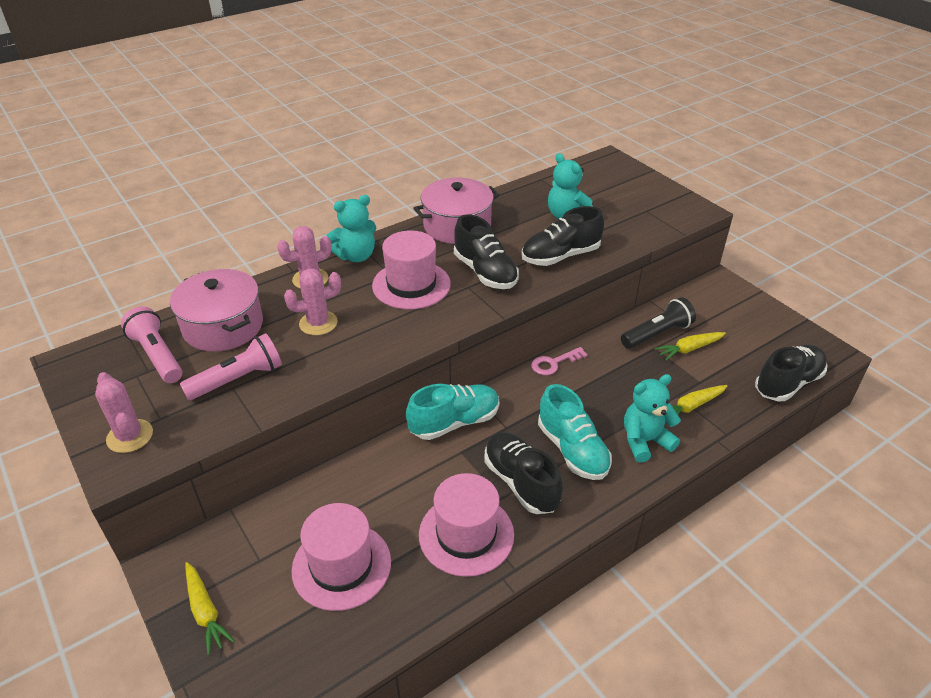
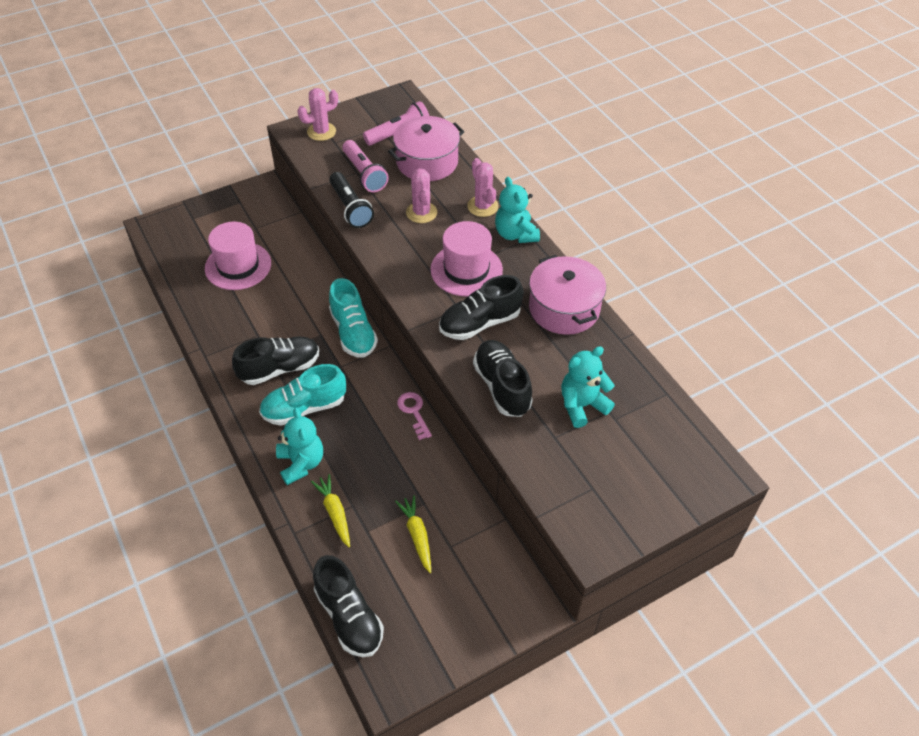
camera: 95 degrees right, 10 degrees up
(205, 611) = (226, 207): yellow carrot -> none
(466, 534) = (242, 331): pink hat -> none
(657, 334) = (445, 511): black flashlight -> black flashlight (350, 208)

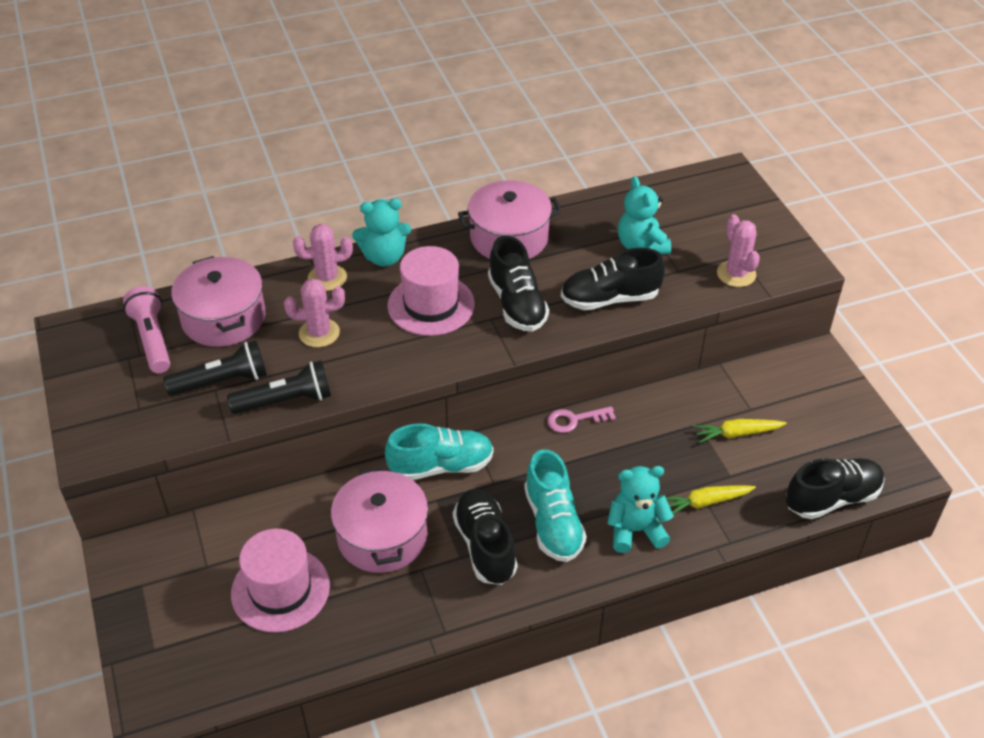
camera: 80 degrees left, 5 degrees down
(285, 309) = (382, 536): none -> pink pot
(321, 132) = (108, 421): pink cactus -> pink cactus (736, 274)
(364, 174) = (222, 381): pink flashlight -> black flashlight

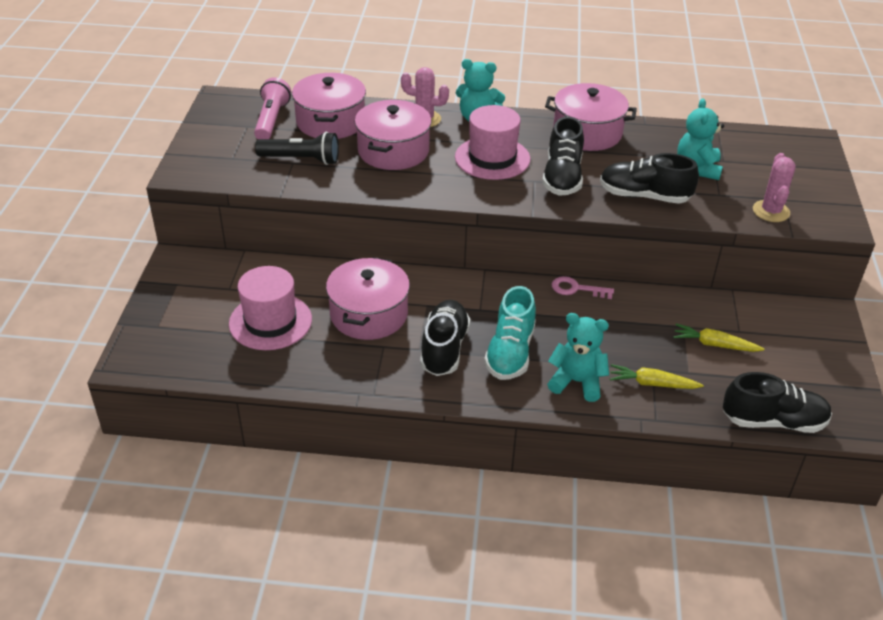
camera: 25 degrees right, 5 degrees down
(286, 401) = (338, 185): black flashlight -> none
(319, 333) = (393, 151): pink cactus -> pink pot
(441, 466) = (446, 284): turquoise shoe -> none

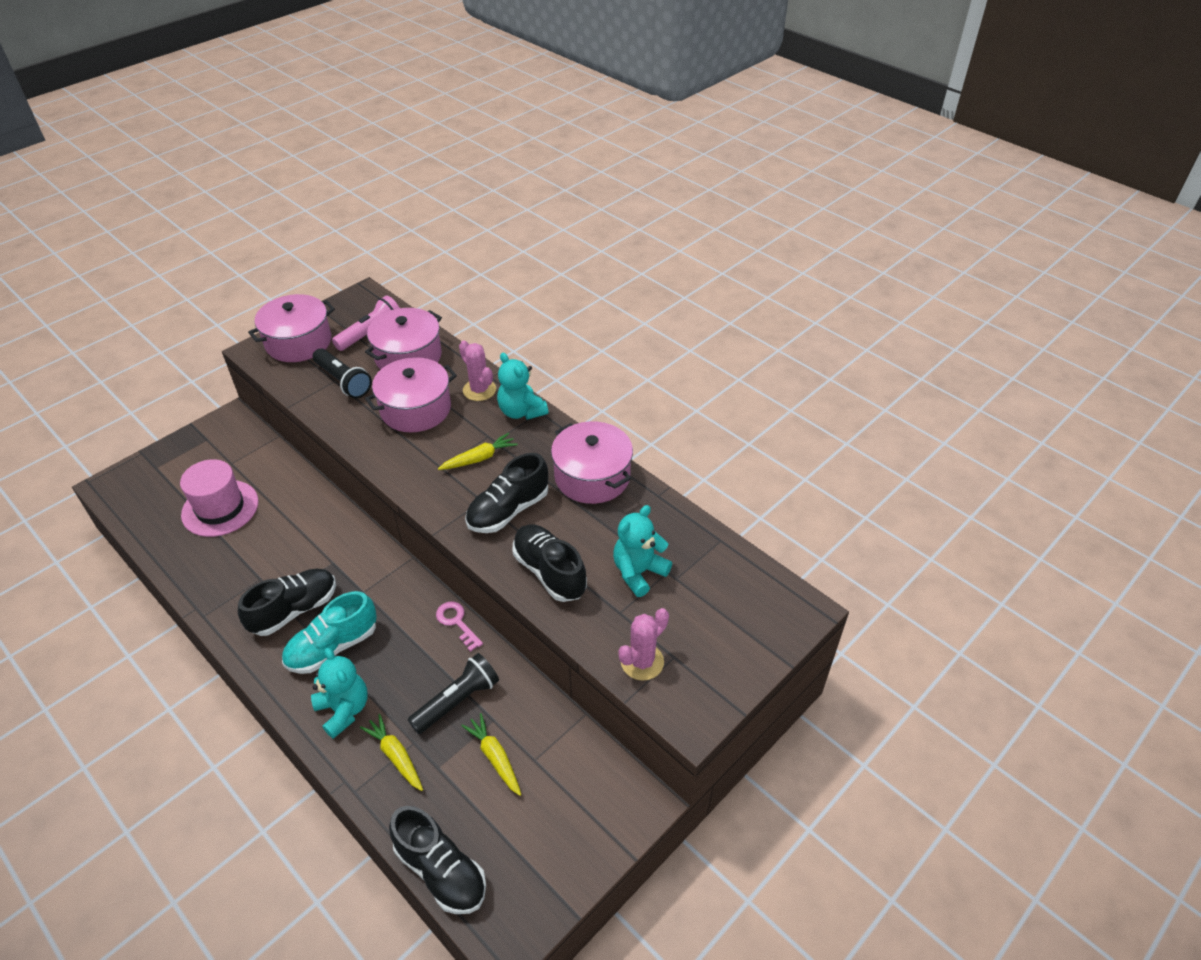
camera: 40 degrees right, 5 degrees up
(368, 314) = (285, 544): pink pot -> pink pot (298, 342)
(492, 158) = (479, 458): pink hat -> yellow carrot
(645, 330) = (457, 701): none -> black flashlight

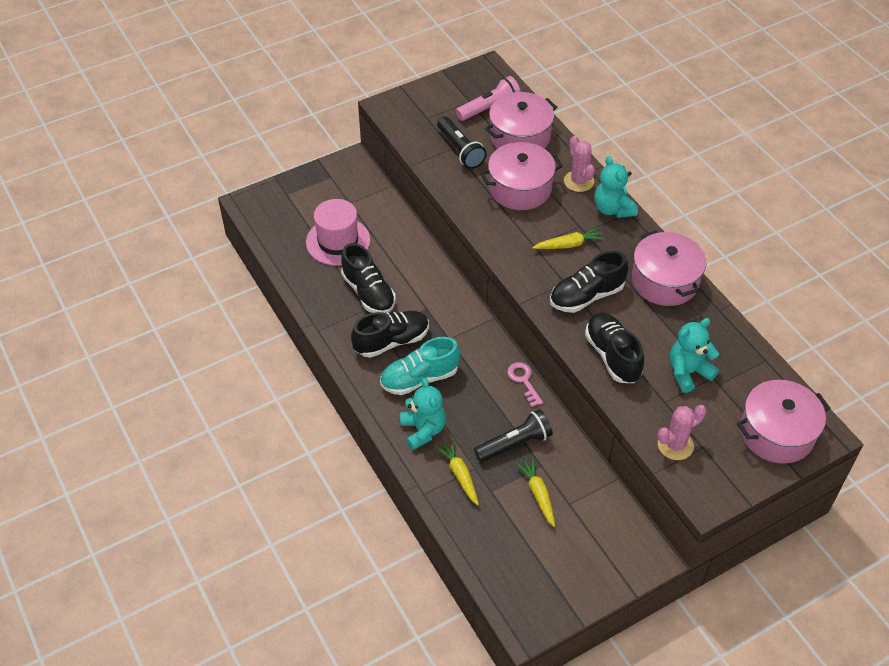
camera: 15 degrees right, 5 degrees up
(298, 342) = (425, 105): pink pot -> pink pot (776, 433)
(441, 871) = (483, 566): black shoe -> black shoe (368, 293)

